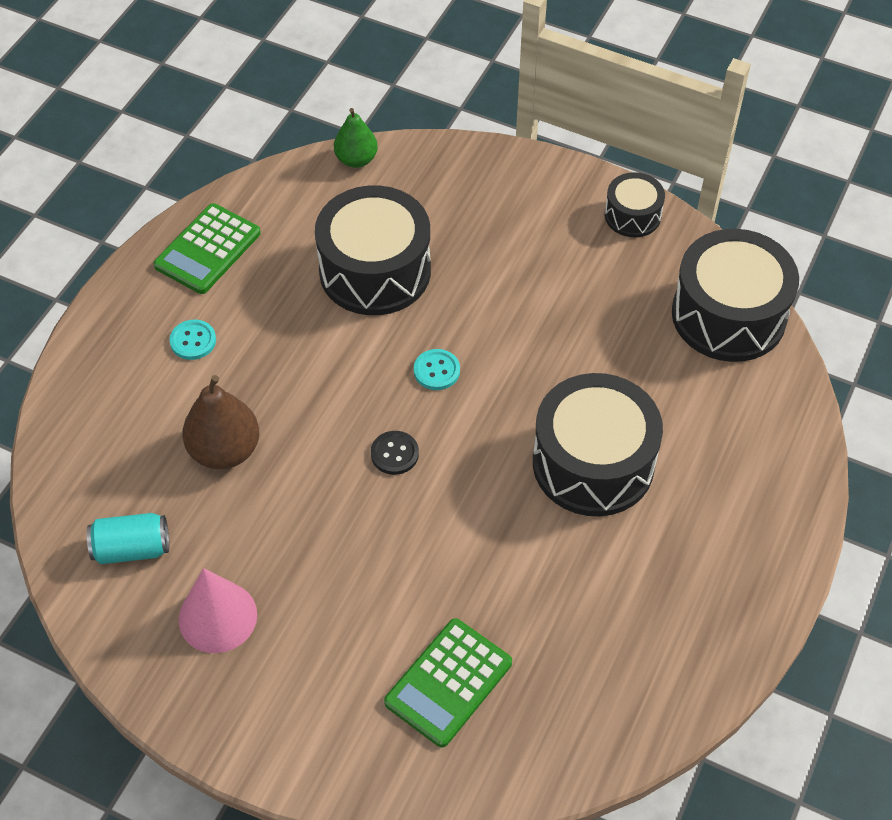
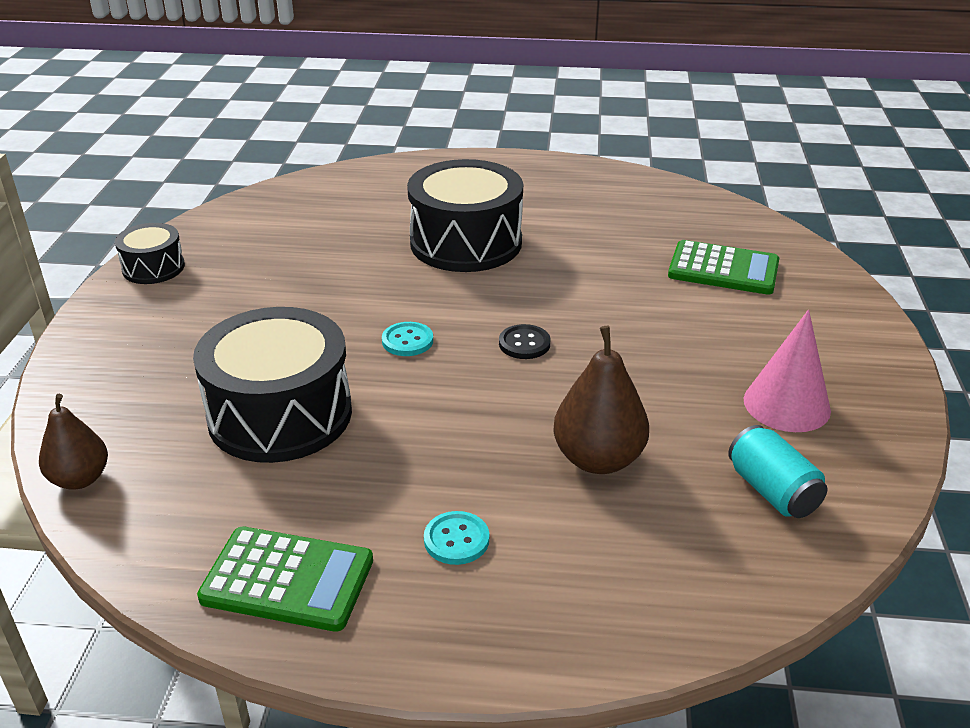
camera: 110 degrees left, 20 degrees down
(356, 159) = (80, 479): green pear -> brown pear
(728, 315) = (270, 207): black drum -> none

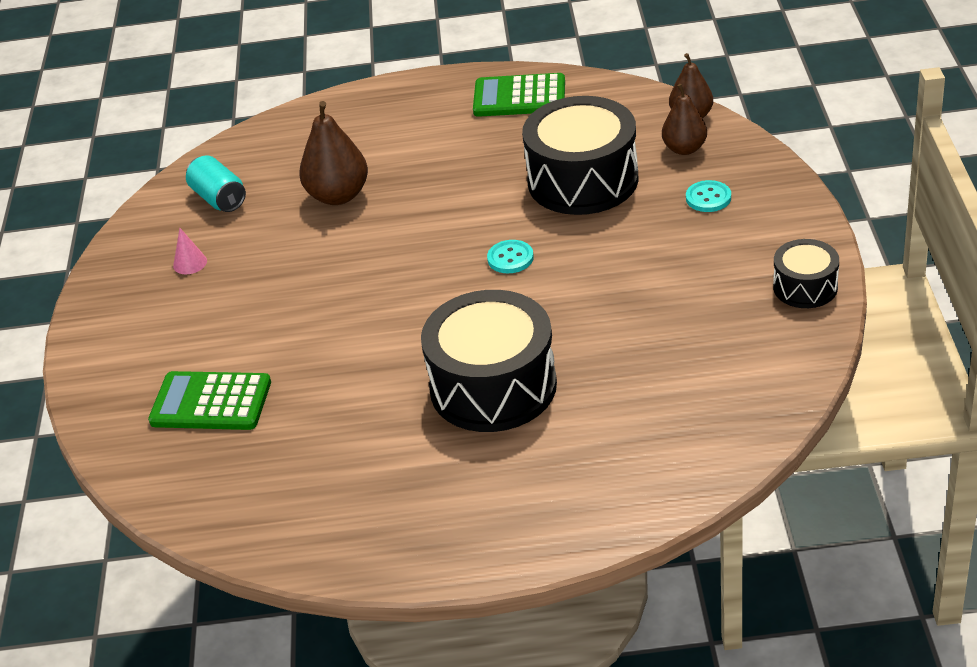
camera: 175 degrees right, 5 degrees up
(131, 431) = (684, 149): none -> brown pear
(456, 540) = (426, 133): turquoise button -> turquoise button (708, 198)
(524, 343) = (406, 275): black button -> none
(786, 404) = (190, 263): pink cone -> pink cone, size x0.50

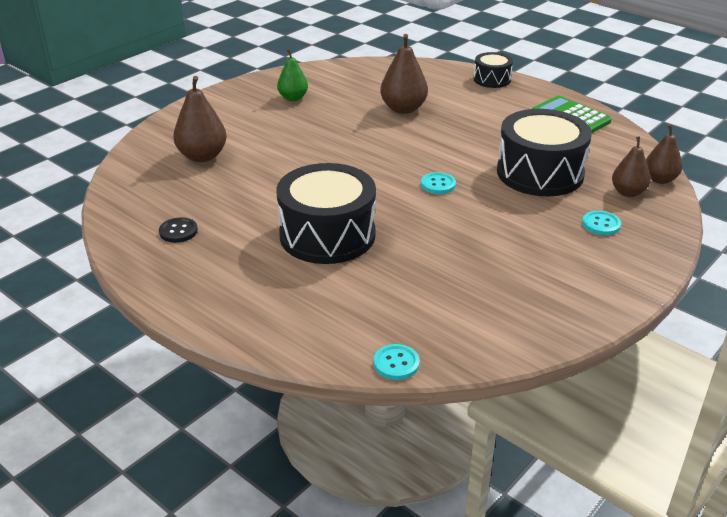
camera: 40 degrees right, 5 degrees down
(190, 263) = (293, 98): pink cone -> green pear
(211, 402) = (202, 156): green calculator -> brown pear
(219, 198) = (350, 80): turquoise can -> none
(339, 497) = (178, 231): none -> black button
(741, 452) = (396, 363): none -> turquoise button
(805, 287) = (585, 307): black drum -> black drum (492, 79)

